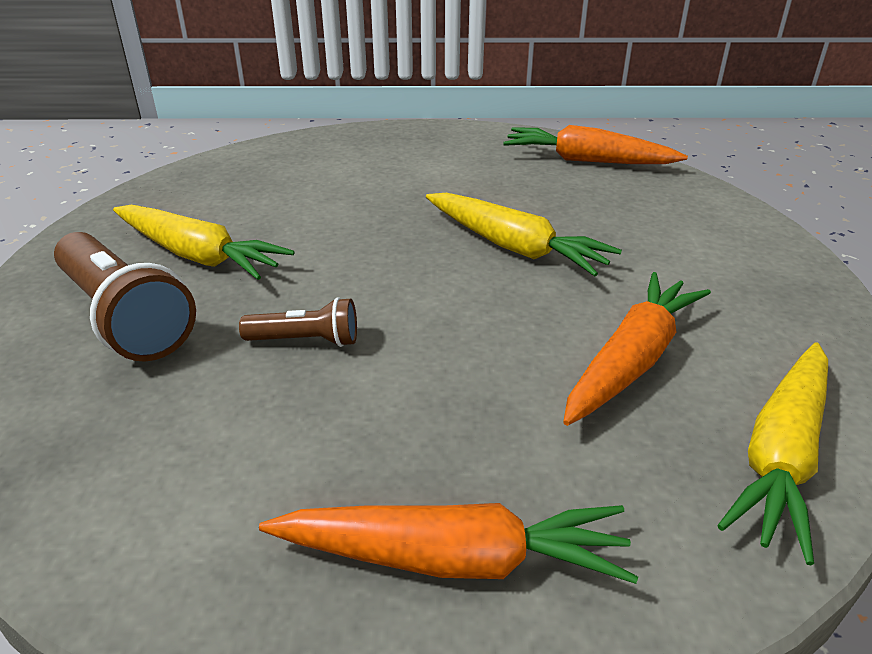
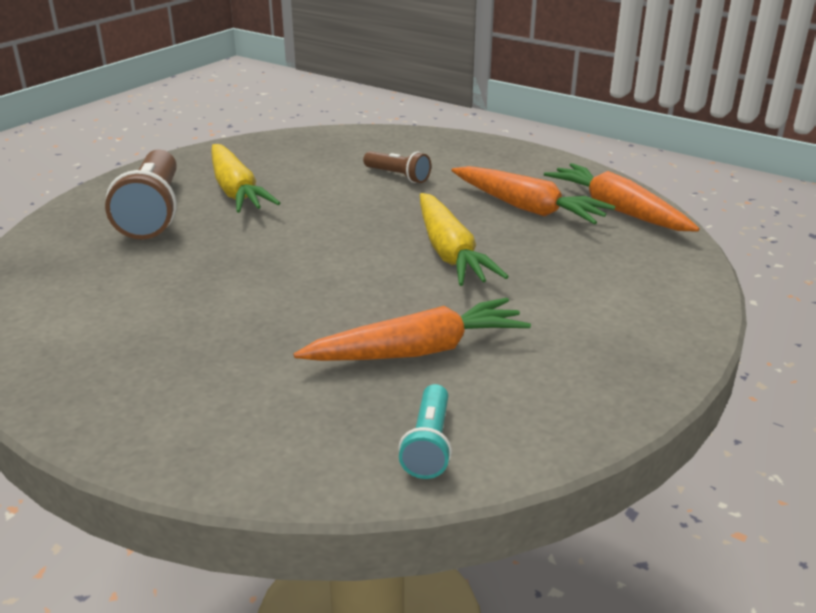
camera: 35 degrees right, 5 degrees down
(306, 340) = (230, 260): brown flashlight -> brown flashlight (398, 176)
(452, 558) = (152, 396): orange carrot -> orange carrot (527, 208)
(781, 455) = (429, 445): yellow carrot -> turquoise flashlight

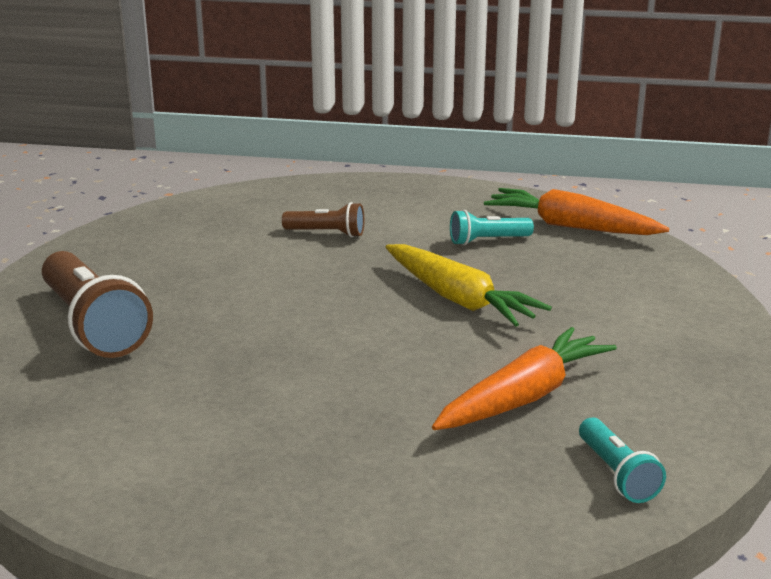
camera: 25 degrees left, 5 degrees down
(236, 190) = (164, 282): yellow carrot -> none
(527, 208) = (487, 241): orange carrot -> turquoise flashlight

